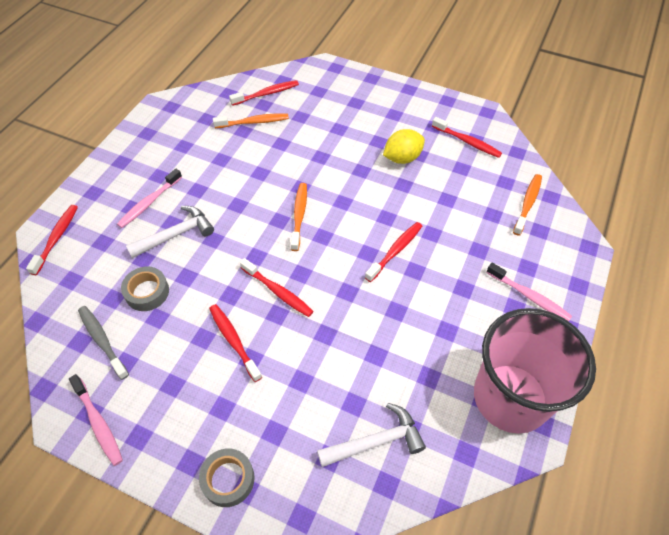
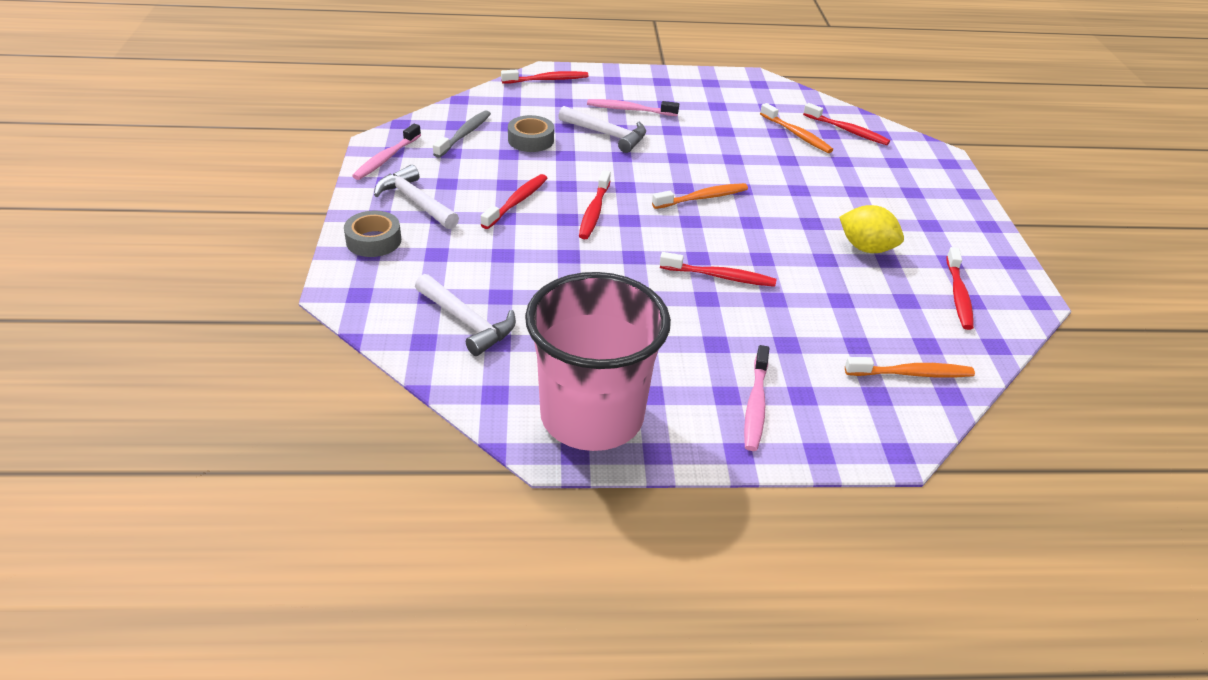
camera: 60 degrees right, 15 degrees down
(187, 421) = (416, 202): none -> white hammer

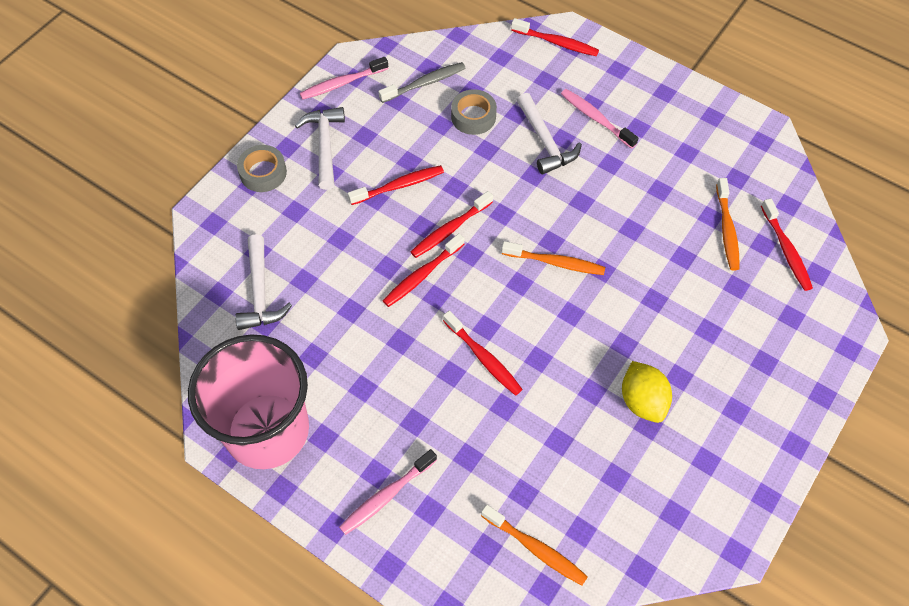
camera: 40 degrees right, 20 degrees up
(958, 295) = (668, 501): red toothbrush -> red toothbrush (422, 275)

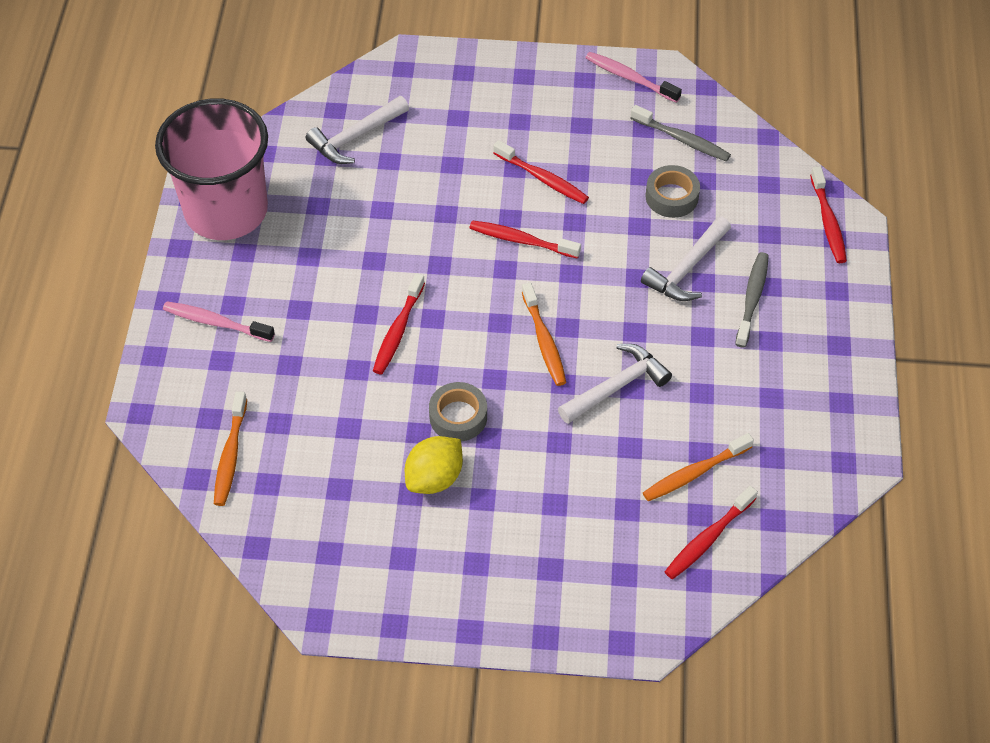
camera: 60 degrees right, 5 degrees down
(263, 173) = (482, 74): grey tape -> grey tape (458, 416)
(325, 146) = (546, 102): white hammer -> white hammer (616, 387)
(422, 275) = (455, 243): red toothbrush -> none
(596, 118) = (752, 298): pink toothbrush -> grey toothbrush

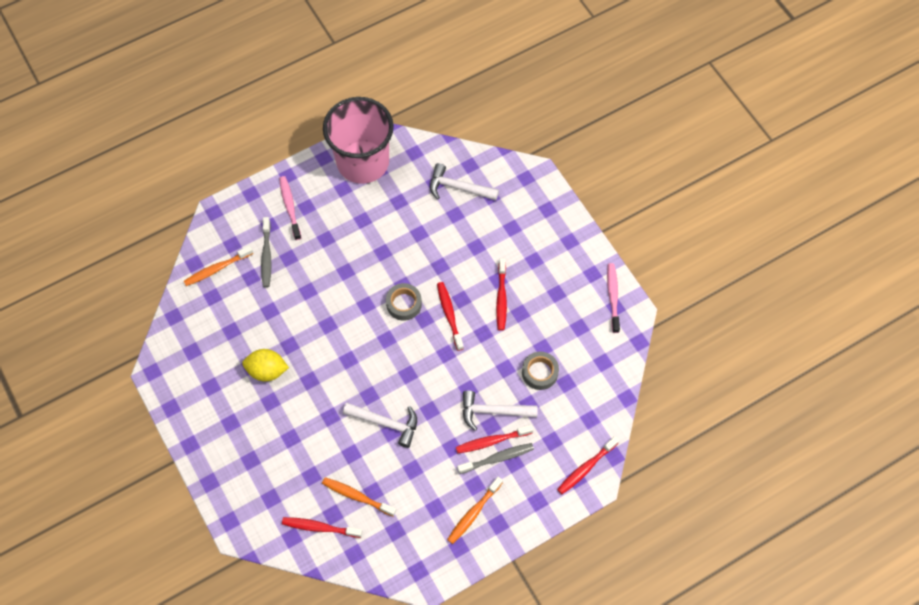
camera: 55 degrees right, 10 degrees up
(398, 330) = (345, 294): red toothbrush -> red toothbrush (492, 441)
(458, 416) = (312, 357): grey tape -> grey tape (404, 304)
(544, 341) = (390, 368): orange toothbrush -> orange toothbrush (473, 513)
(682, 139) = (587, 353): grey toothbrush -> grey toothbrush (266, 256)

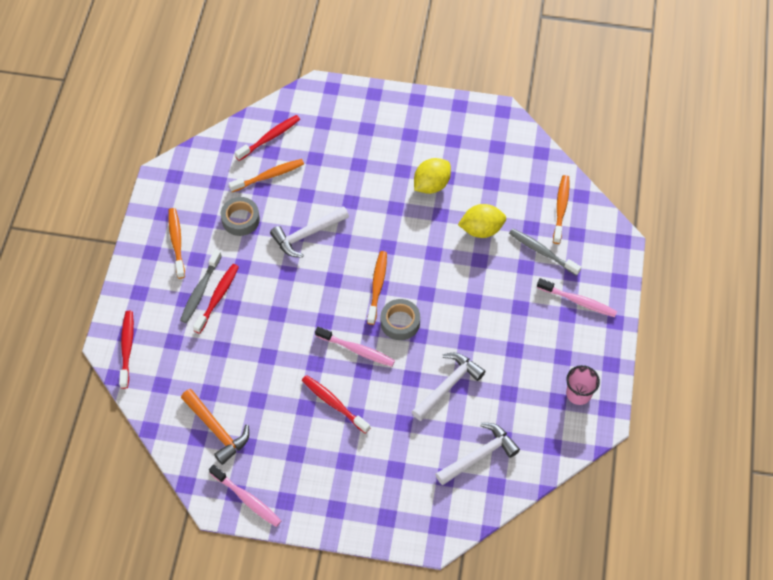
camera: 130 degrees right, 5 degrees down
(280, 308) = (481, 229): none -> yellow lemon
(363, 162) = (578, 393): pink cup -> pink cup, size x0.40
(388, 340) = (377, 286): none -> orange toothbrush
(449, 315) = (357, 350): red toothbrush -> pink toothbrush
(493, 411) = (240, 317): white hammer -> white hammer (448, 386)
(539, 372) = (238, 379): grey tape -> grey tape (240, 219)
(587, 355) = (216, 429): none -> orange hammer

